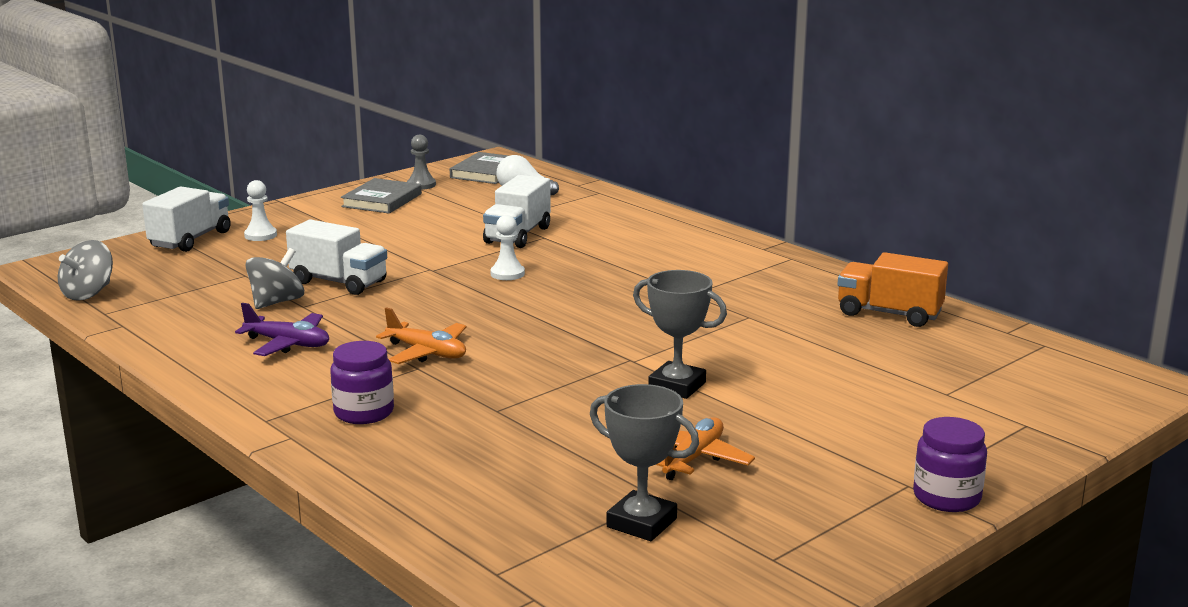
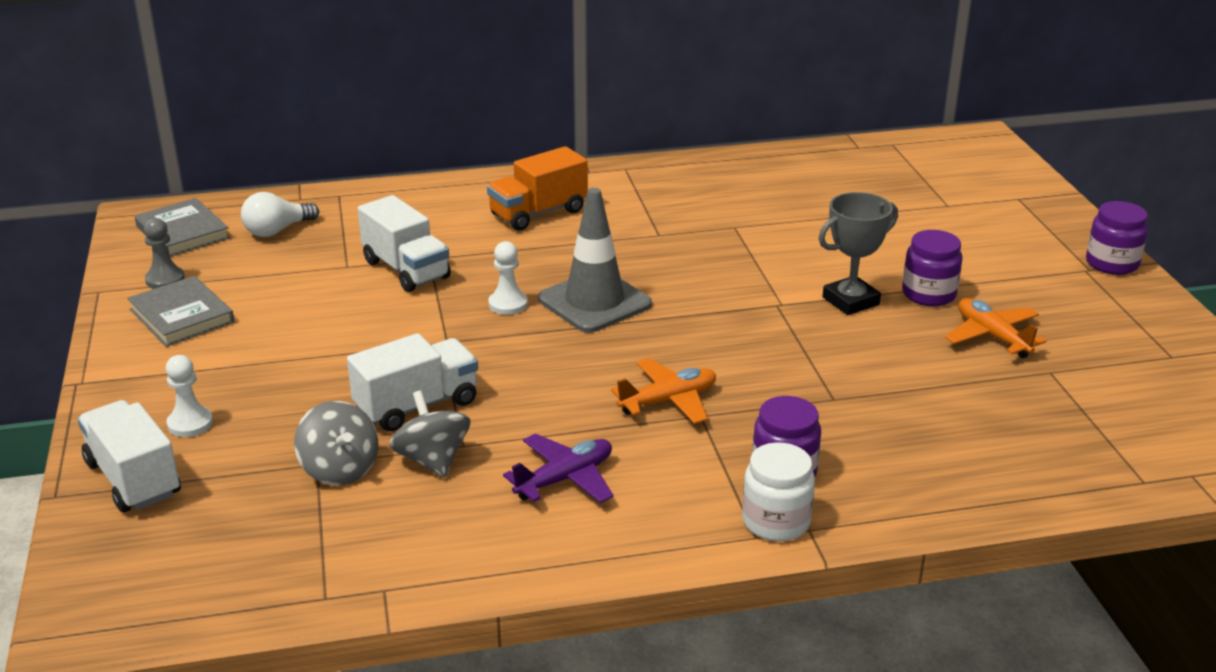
camera: 60 degrees left, 10 degrees up
(88, 294) = (237, 600): grey spinning top -> grey spinning top (340, 469)
(291, 423) = (776, 522): none -> white jar
(547, 298) = (594, 302): none -> grey traffic cone
(641, 523) = (1090, 392): grey trophy -> none
(738, 416) = (928, 294): none -> purple jar
(889, 314) = (784, 173): orange truck -> orange truck (538, 213)

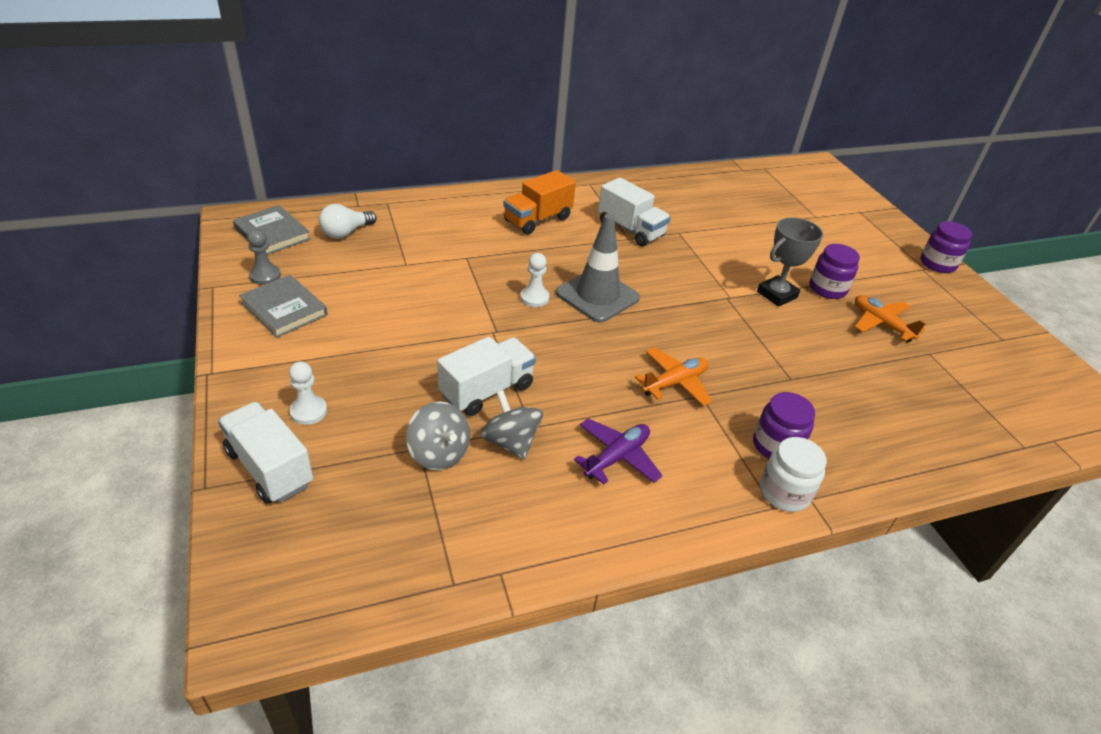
camera: 10 degrees left, 10 degrees up
(406, 270) = (451, 267): white truck -> white truck (630, 230)

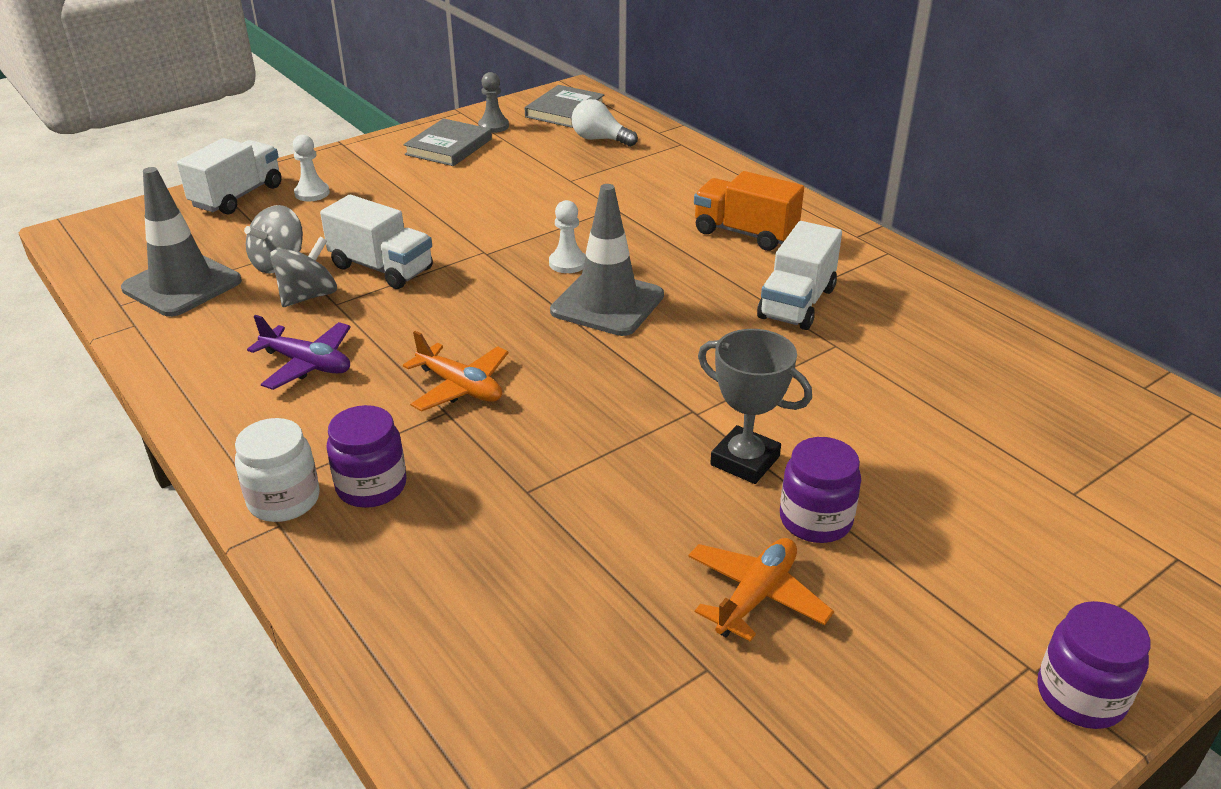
camera: 75 degrees right, 5 degrees down
(440, 529) = (182, 285): none -> grey traffic cone

